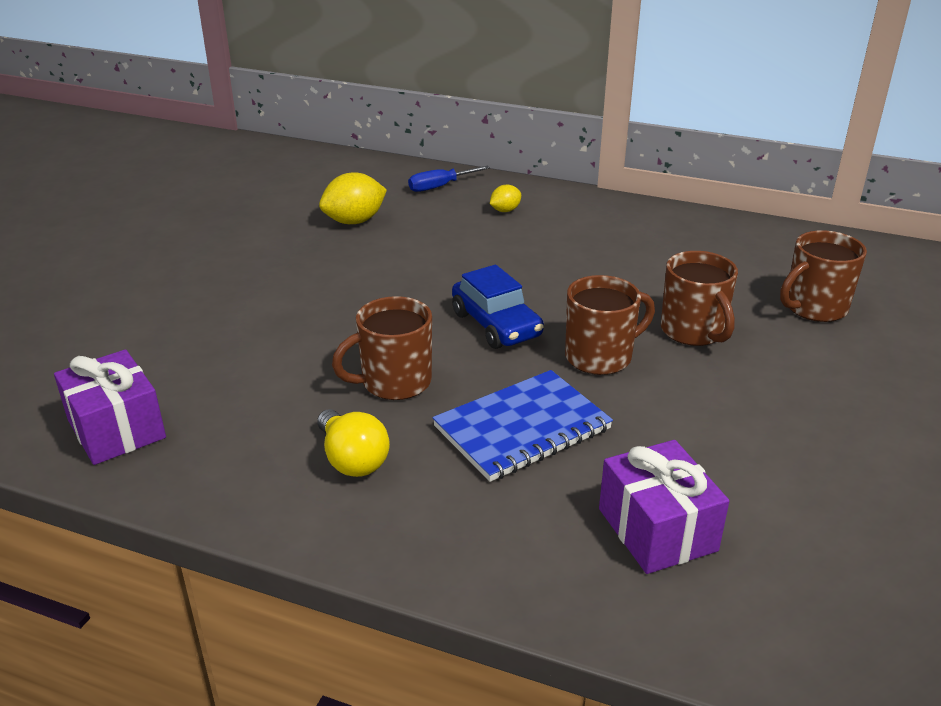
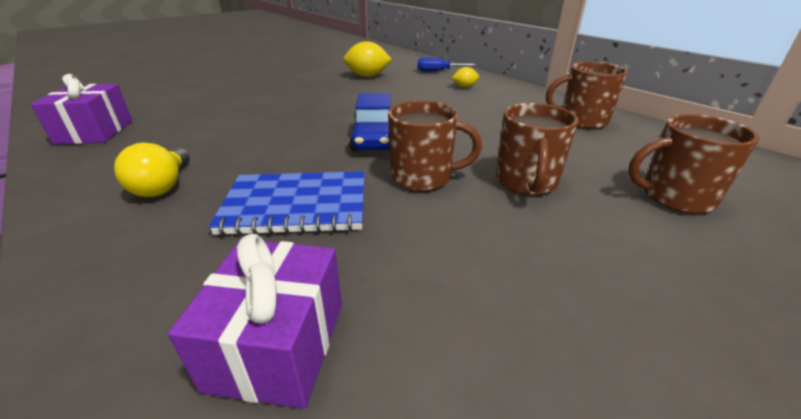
camera: 30 degrees right, 0 degrees up
(394, 382) = (262, 151): brown mug -> brown mug (582, 121)

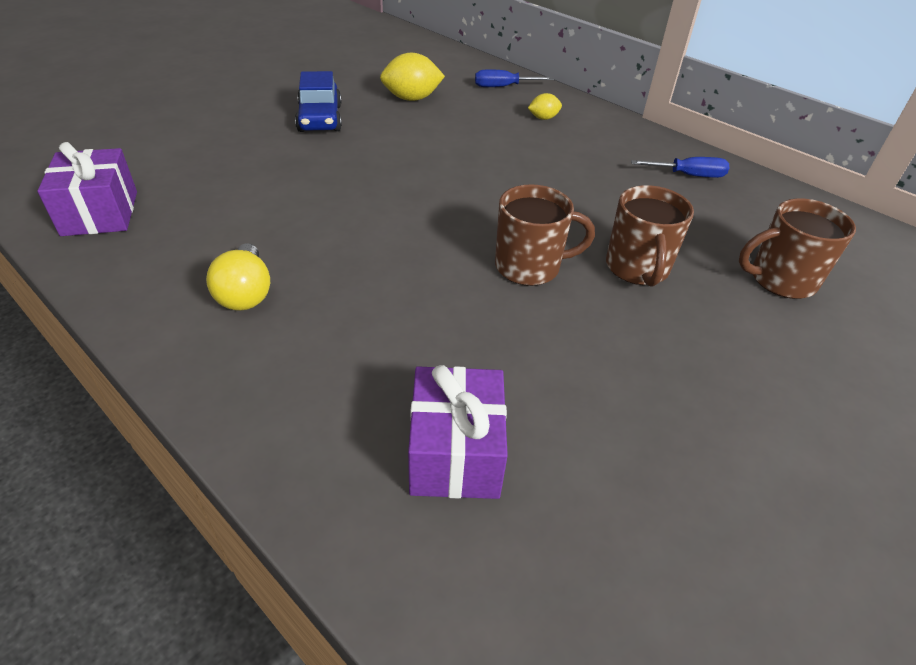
camera: 10 degrees left, 10 degrees up
(296, 205) = (408, 311): blue notebook -> none
(374, 139) = (458, 212): blue car -> blue car (320, 118)
(582, 121) = (688, 175): brown mug -> blue screwdriver

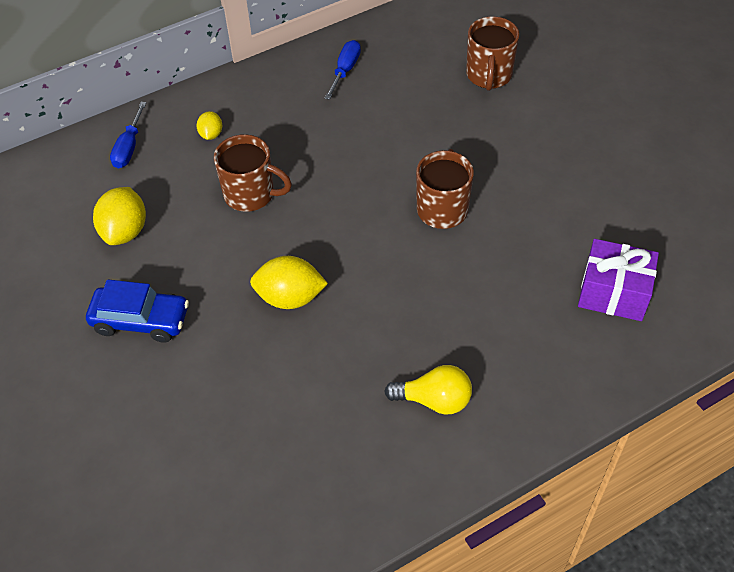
camera: 70 degrees left, 10 degrees up
(100, 213) = (278, 524): purple gift -> none
(364, 184) = (290, 297): none -> yellow lemon
(637, 268) = (459, 146): brown mug -> brown mug (250, 194)

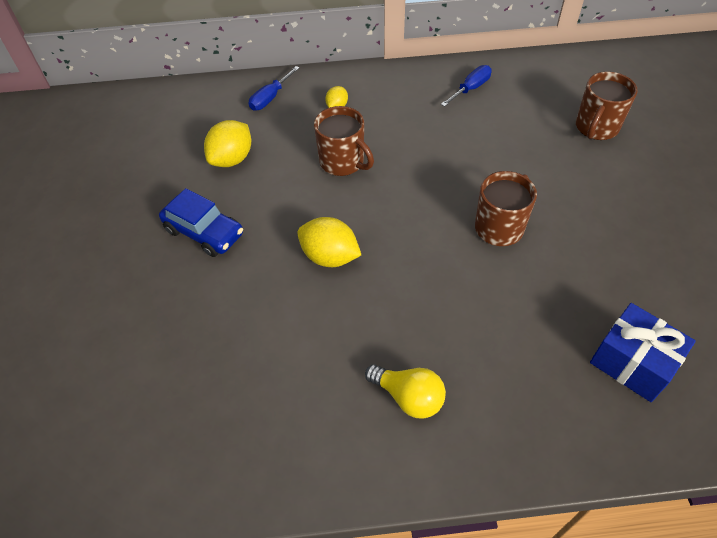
camera: 25 degrees right, 0 degrees up
(613, 293) = (632, 363): purple gift -> blue gift

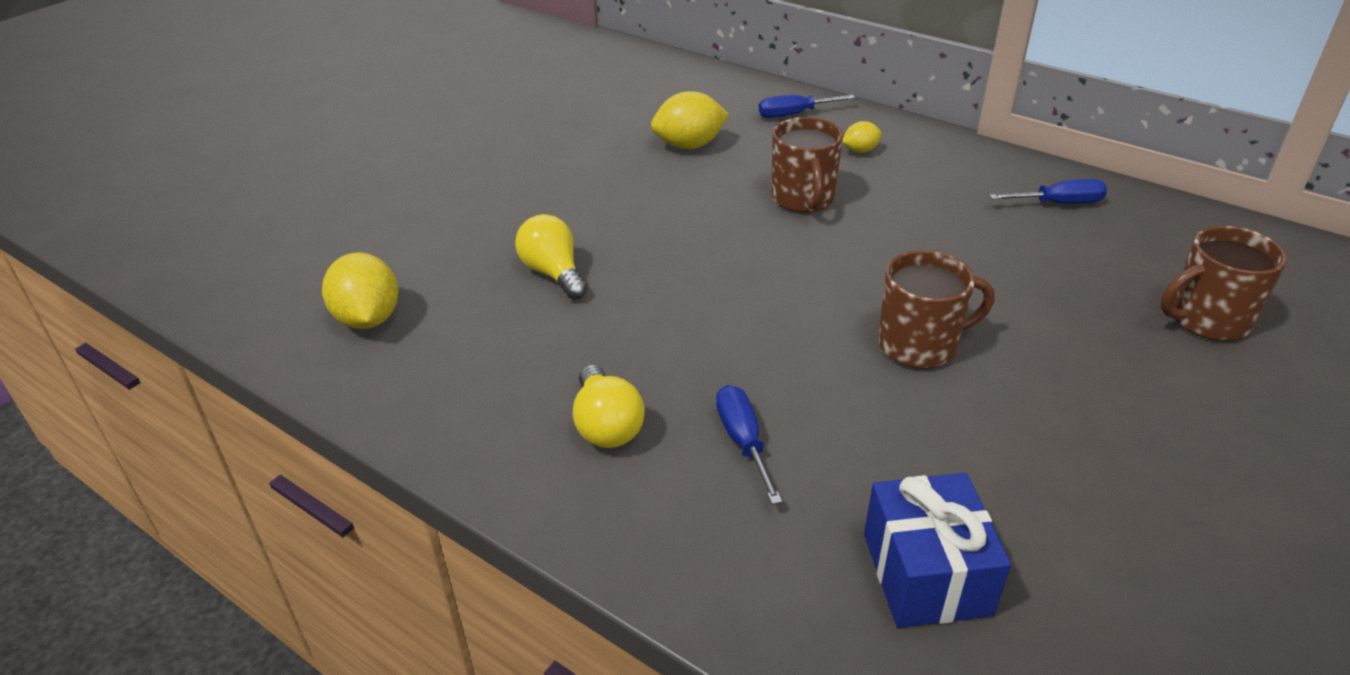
camera: 40 degrees right, 15 degrees down
(204, 232) = (588, 188): blue car -> none
(258, 314) = (553, 273): none -> yellow light bulb
(330, 257) = (682, 267): yellow lemon -> yellow lemon (368, 319)
(484, 352) = (743, 442): none -> blue screwdriver

